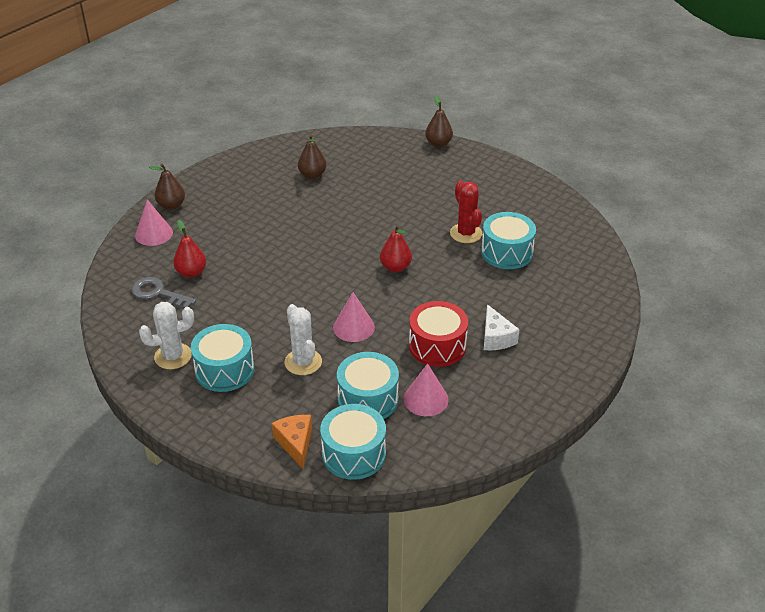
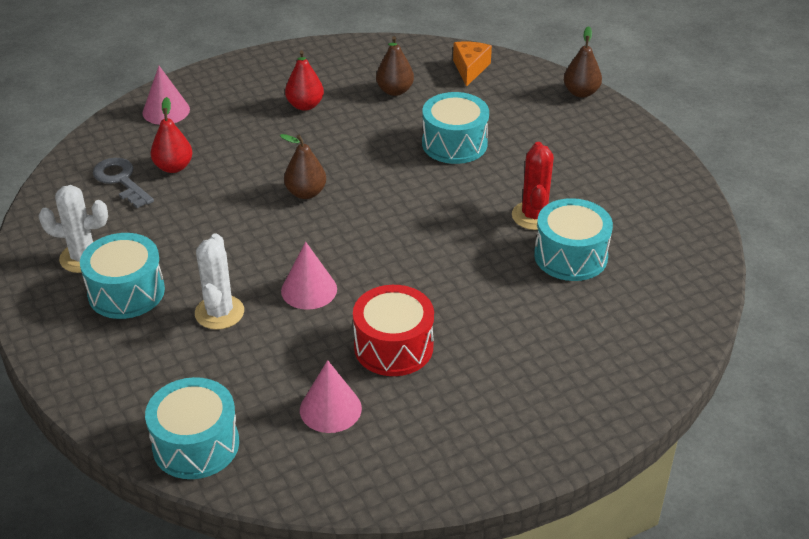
camera: 25 degrees right, 0 degrees up
(171, 205) = (208, 84): brown pear -> brown pear (306, 193)
(295, 443) = (139, 407): orange cheese -> orange cheese (470, 69)
(368, 399) = (261, 384): turquoise drum -> turquoise drum (454, 144)
(395, 267) = (413, 232): red pear -> red pear (305, 105)
(496, 338) = (476, 361): white cheese -> none

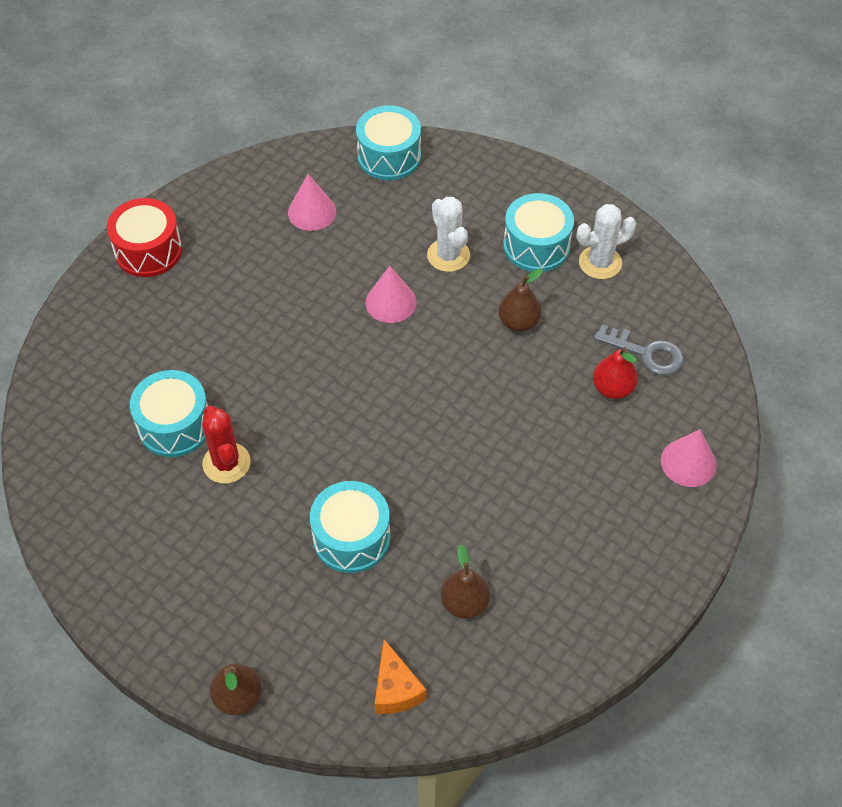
camera: 155 degrees right, 15 degrees up
(305, 105) = (549, 533): red pear -> none
(306, 193) = (463, 406): brown pear -> brown pear (518, 322)
(393, 347) = (291, 276): red drum -> red drum (148, 250)

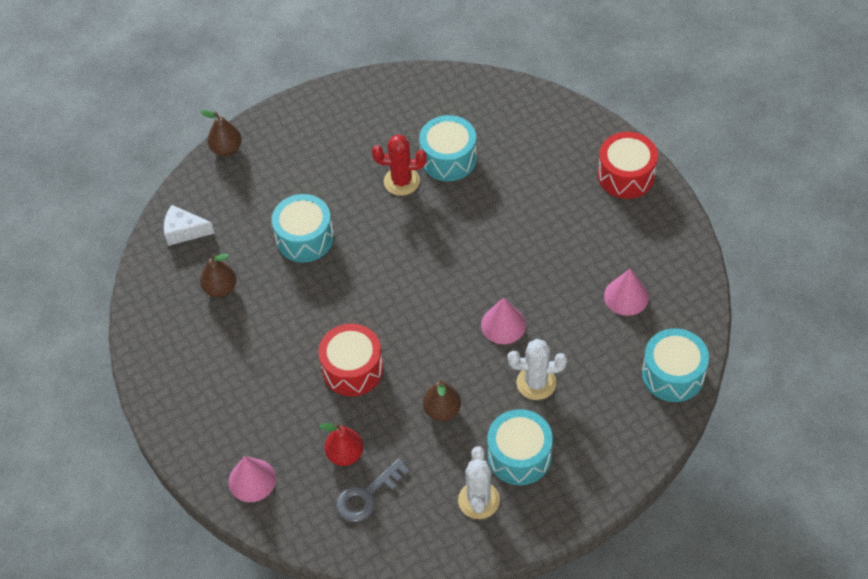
camera: 115 degrees right, 0 degrees up
(396, 689) = (184, 231): orange cheese -> white cheese
(509, 419) = (352, 369): none -> red drum

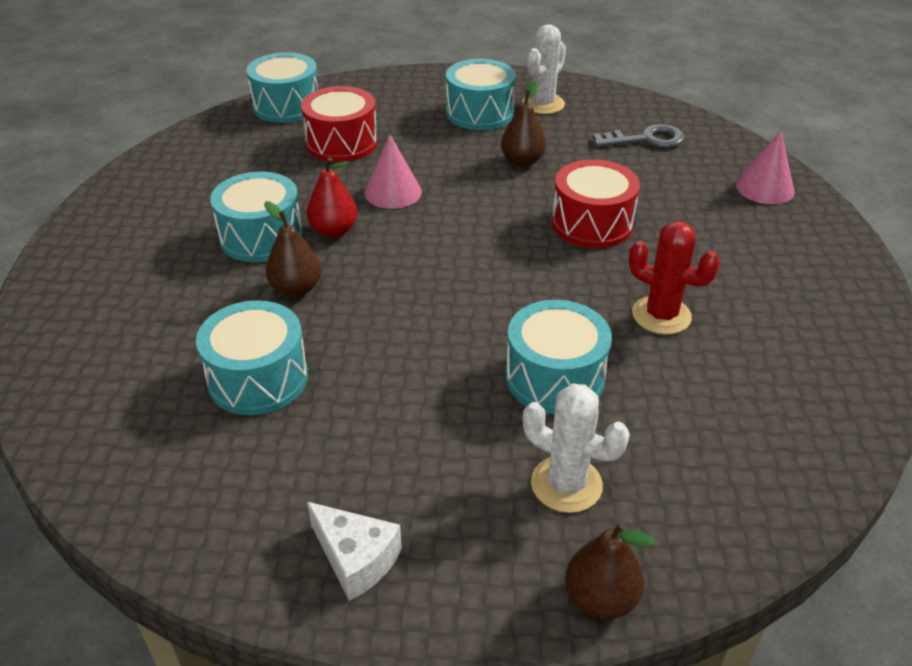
camera: 150 degrees left, 15 degrees down
(184, 231) = (751, 482): white cheese -> white cheese (356, 559)
(220, 288) = (722, 372): brown pear -> brown pear (296, 289)
(345, 454) = (649, 170): red pear -> red pear (334, 231)
(401, 181) = (352, 382): red cactus -> red cactus (661, 315)
(536, 383) = (411, 144): white cactus -> white cactus (566, 484)
(544, 240) = (261, 237): none -> turquoise drum
(626, 175) = (90, 252): red drum -> red drum (342, 143)
(626, 296) = (248, 163): pink cone -> none

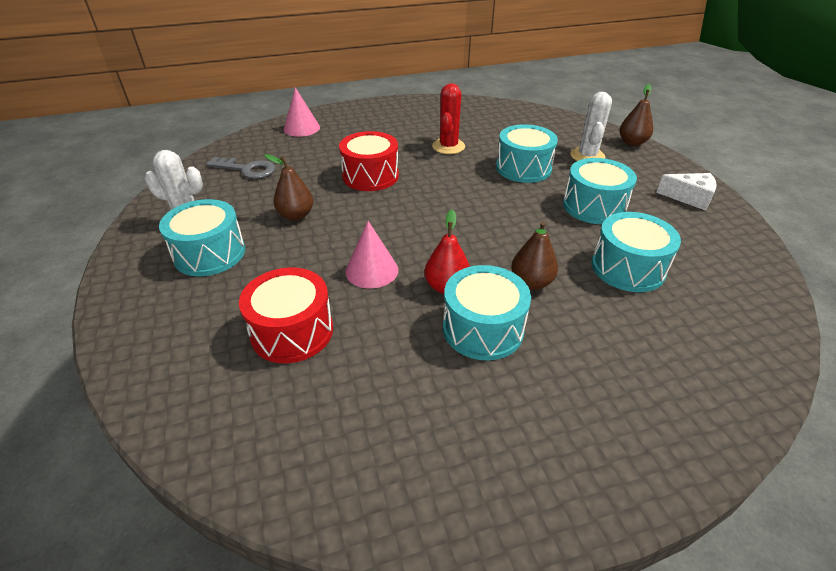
camera: 110 degrees left, 0 degrees up
(287, 106) = (204, 418): turquoise drum -> turquoise drum (594, 206)
(356, 559) = (689, 198): white cheese -> white cheese turned 90 degrees clockwise
(646, 139) = (247, 169): grey key -> grey key turned 135 degrees clockwise

